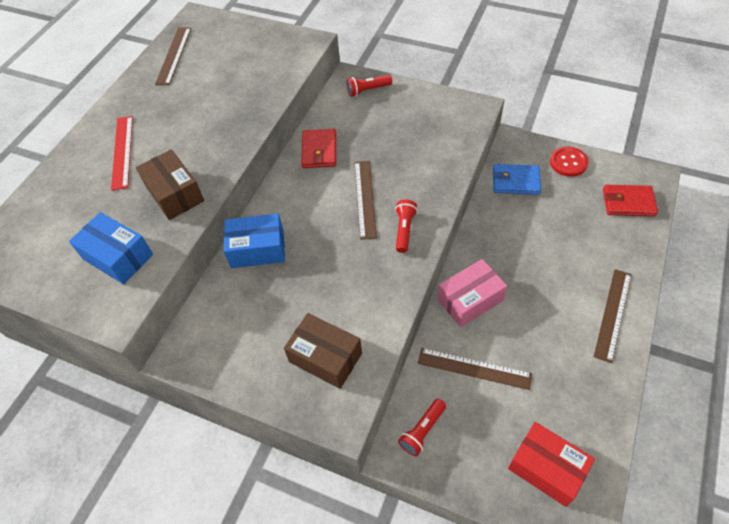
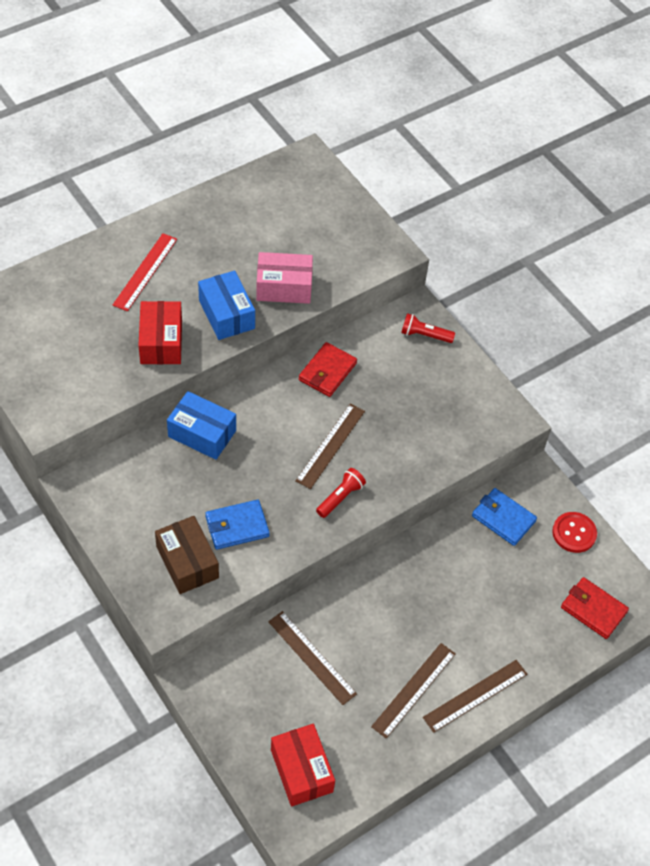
camera: 25 degrees right, 0 degrees up
(118, 257) = (79, 372): blue box -> blue box (226, 314)
(173, 55) = (257, 192): brown ruler -> brown ruler (413, 689)
(175, 194) = (161, 342): brown box -> red box
(343, 302) = (237, 526): none -> blue wallet
(422, 431) = (227, 676): red flashlight -> none
(470, 300) = (359, 599): pink box -> pink box (284, 287)

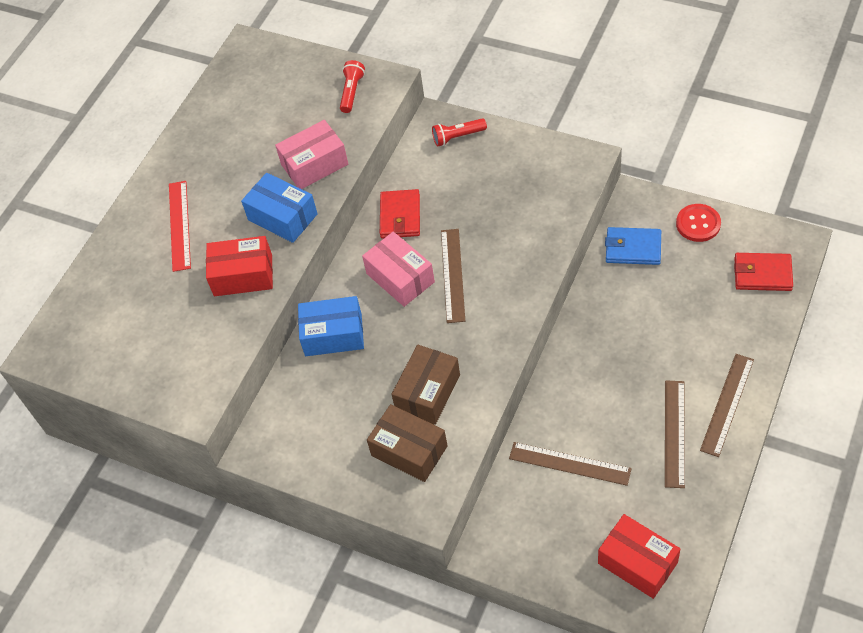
camera: 20 degrees left, 0 degrees up
(161, 342) = (243, 275): red box -> red box turned 60 degrees counterclockwise
(237, 526) = (428, 392): blue wallet -> brown box
(288, 421) = (400, 278): none -> pink box
(340, 497) = (496, 312): red flashlight -> red flashlight (351, 92)

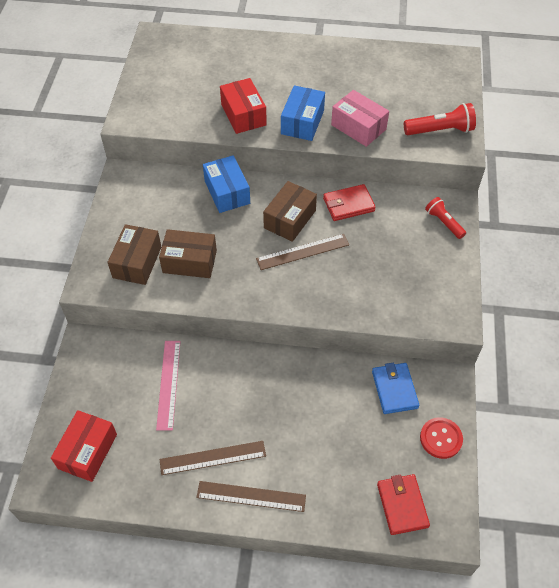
camera: 65 degrees right, 0 degrees up
(179, 225) = (277, 70): red ruler -> none
(351, 92) = (440, 130): red flashlight -> red flashlight, size x1.51
(400, 278) = (290, 219): pink box -> brown box
(569, 464) = (168, 384): brown ruler -> pink ruler

